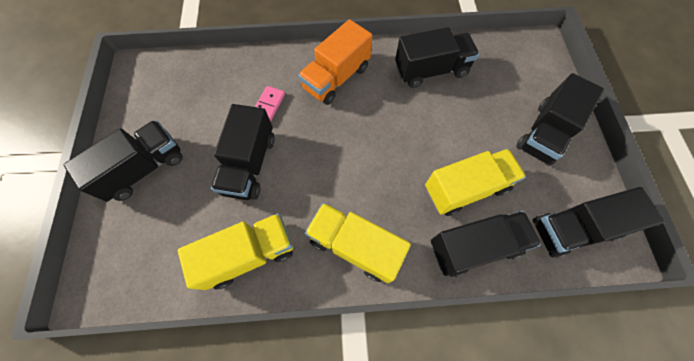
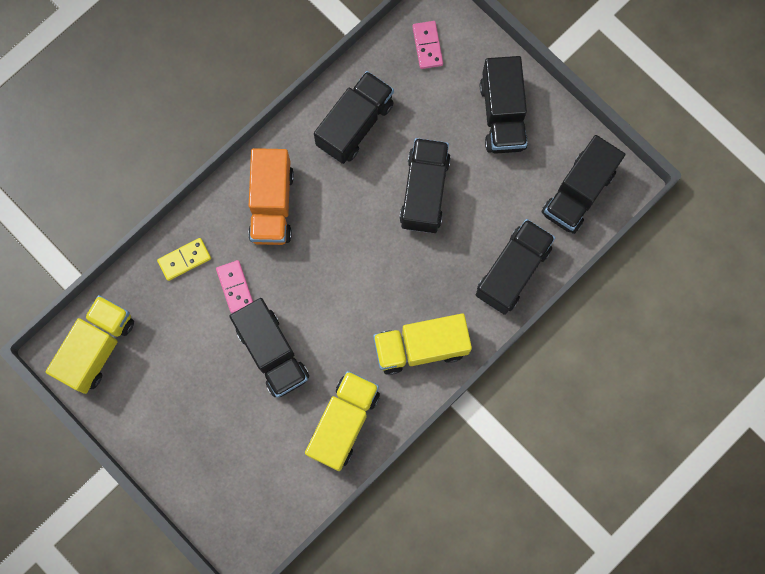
camera: 40 degrees left, 10 degrees up
(144, 169) = (183, 433): black truck -> black truck (424, 192)
(254, 70) = (184, 260): none -> yellow domino
(466, 189) = (472, 225): yellow truck -> yellow truck (97, 348)
(517, 59) = (427, 46): none -> pink domino

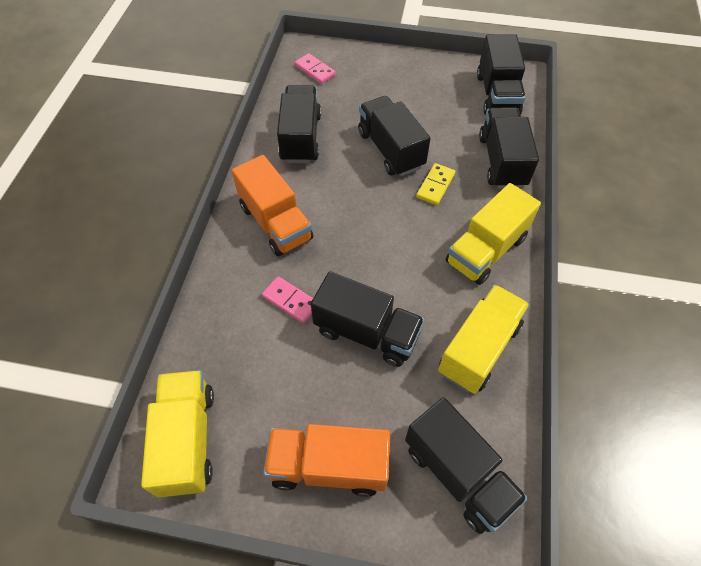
camera: 35 degrees left, 20 degrees down
(176, 430) = (328, 466): none -> orange truck
(184, 260) = (226, 307): yellow domino -> yellow domino (435, 186)
(343, 423) = (479, 349): yellow truck -> yellow truck turned 45 degrees clockwise
(502, 115) = (403, 80): black truck -> black truck (458, 474)

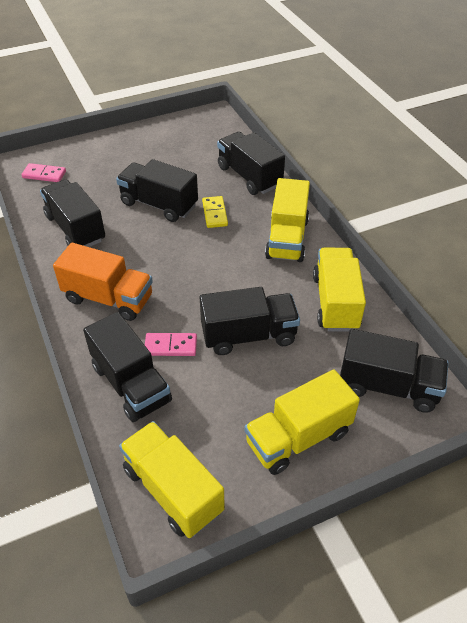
camera: 35 degrees left, 10 degrees down
(328, 466) = (298, 437): orange truck -> yellow truck
(497, 94) = (208, 134): black truck -> black truck (131, 384)

